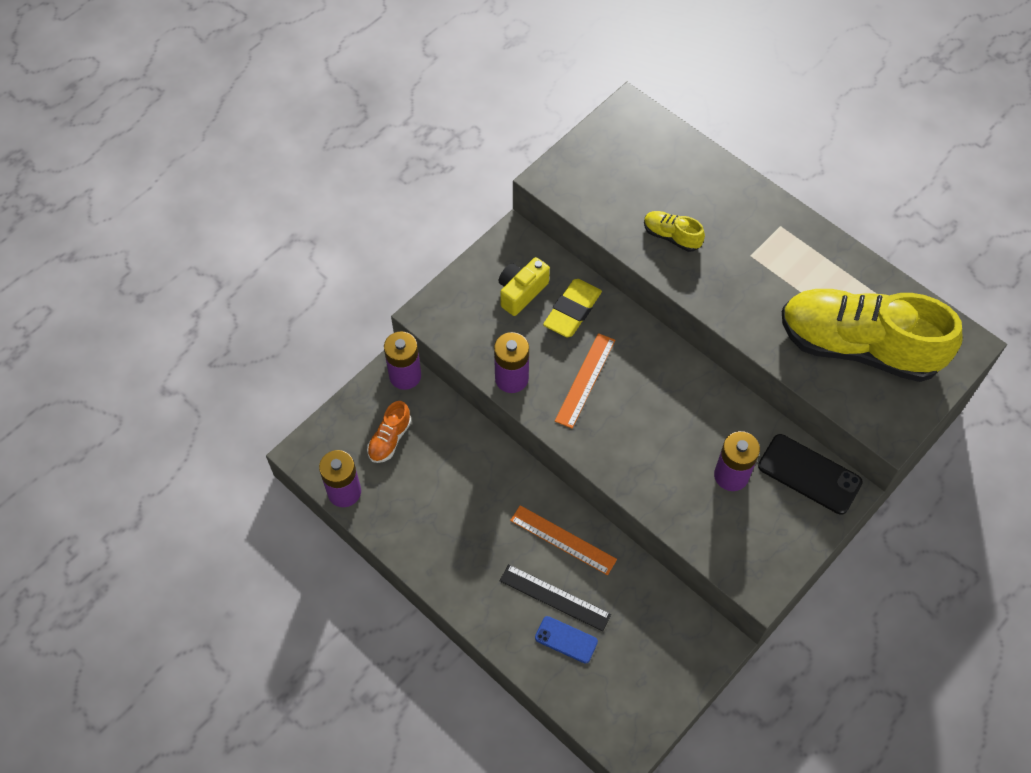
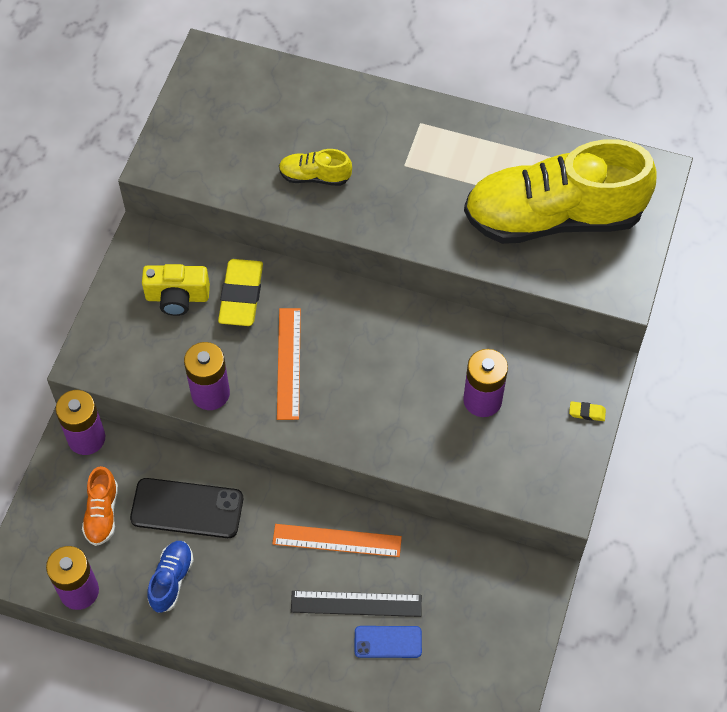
camera: 25 degrees left, 0 degrees up
(418, 514) = (171, 580): none -> blue shoe
(521, 292) = (177, 297): yellow camera -> yellow camera turned 105 degrees counterclockwise
(809, 474) = (558, 366): black phone -> black phone (187, 508)
(816, 523) = (587, 412): none -> yellow eraser

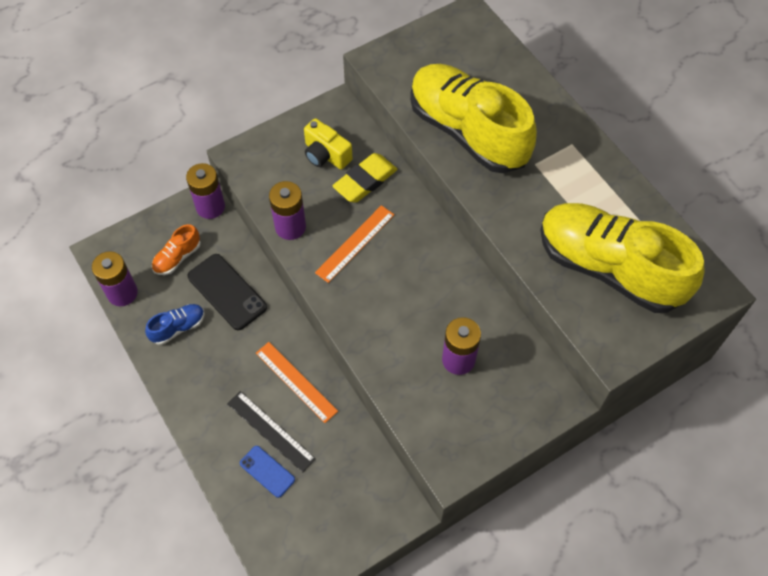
camera: 40 degrees right, 0 degrees up
(315, 176) = (467, 132): yellow shoe -> yellow shoe, size x2.47
(587, 412) = (523, 423): yellow eraser -> none

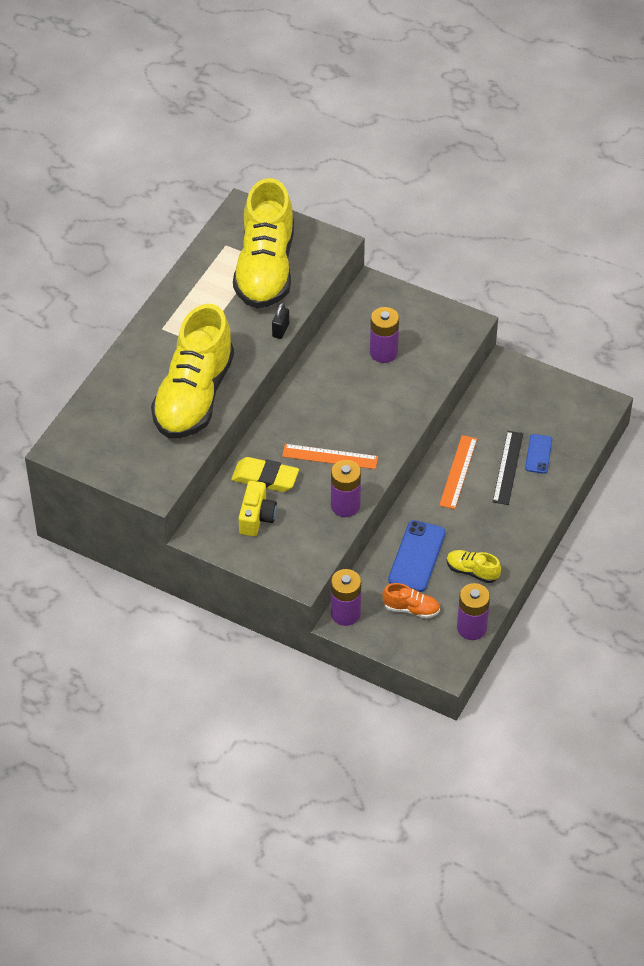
camera: 120 degrees left, 10 degrees down
(178, 327) = (472, 571): blue shoe -> yellow shoe
(227, 292) = (417, 556): black phone -> blue phone
(511, 240) = (280, 330): none -> black padlock

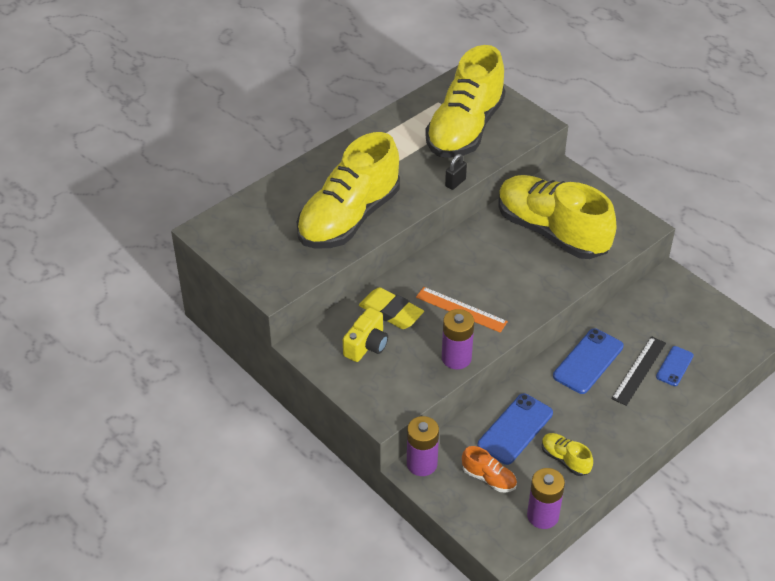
camera: 20 degrees right, 5 degrees down
(383, 352) = (552, 232): purple battery -> yellow shoe
(458, 472) = (588, 361): orange ruler -> blue phone

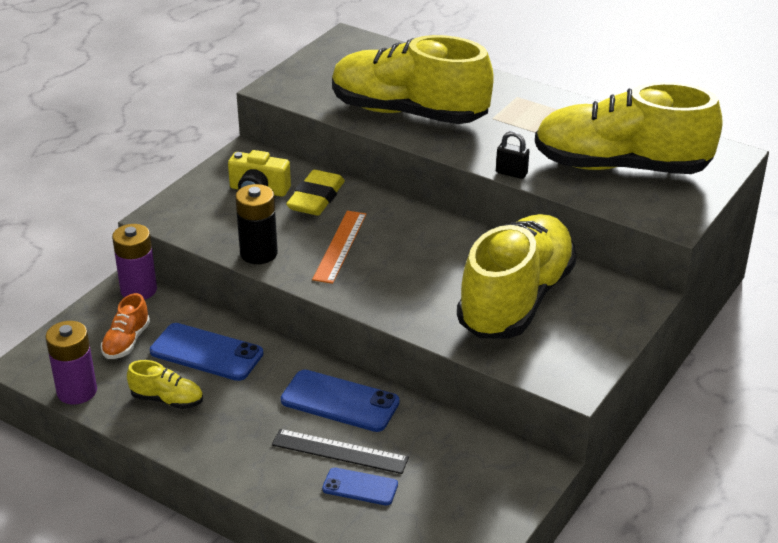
camera: 75 degrees right, 10 degrees down
(456, 358) = (258, 253): purple battery -> black battery
(565, 459) = (167, 400): yellow shoe -> yellow shoe turned 75 degrees clockwise

